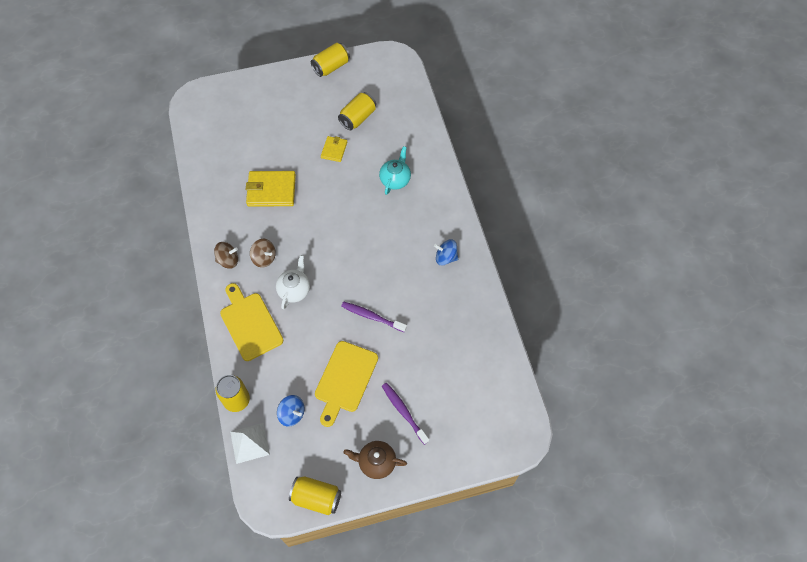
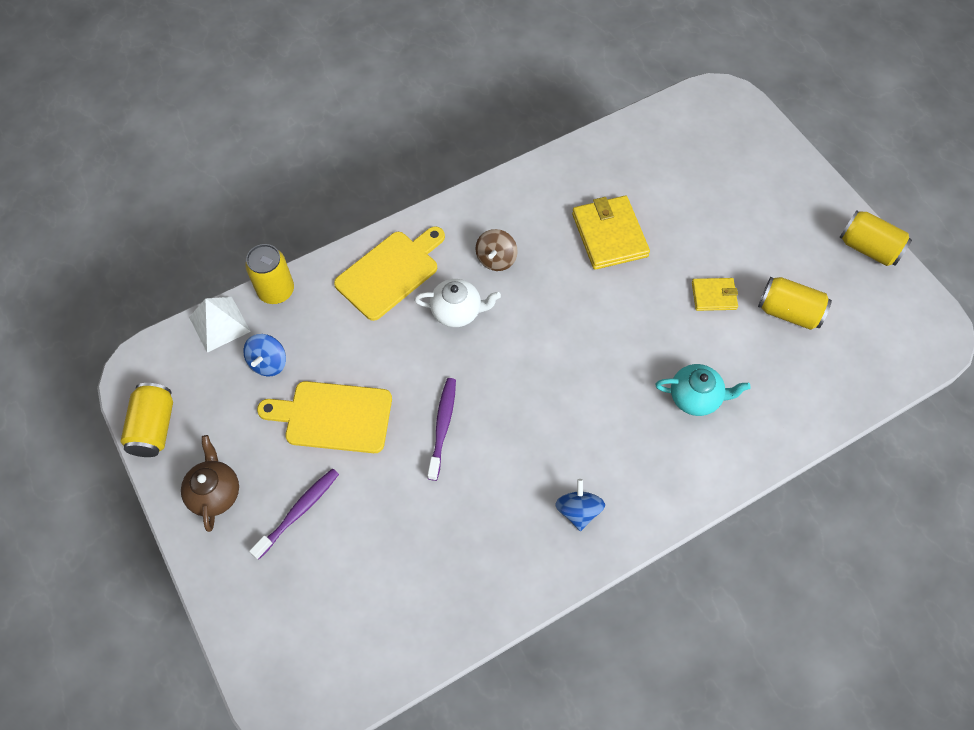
camera: 75 degrees right, 0 degrees up
(228, 260) = (479, 217): brown spinning top -> none

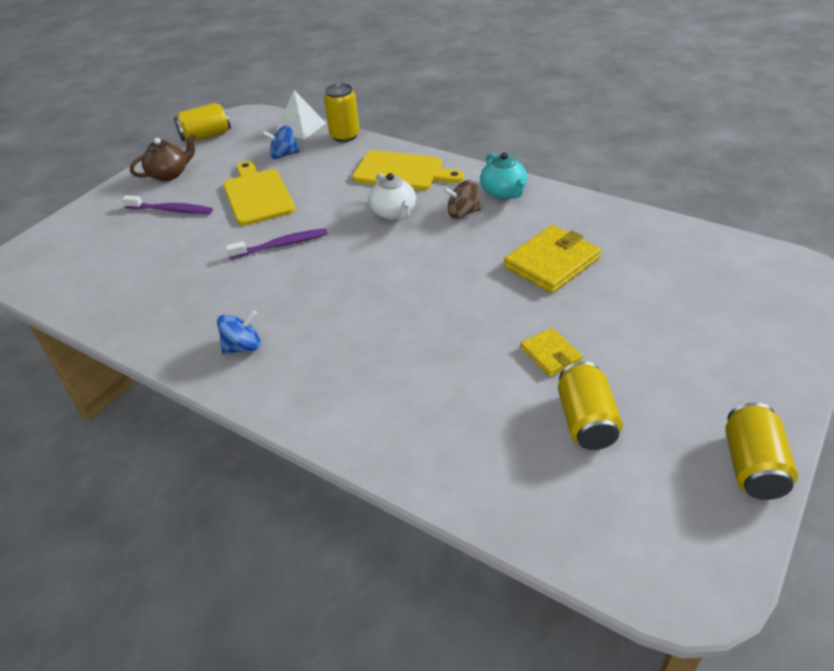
camera: 65 degrees right, 20 degrees down
(696, 397) = (417, 383): turquoise teapot -> turquoise teapot (504, 192)

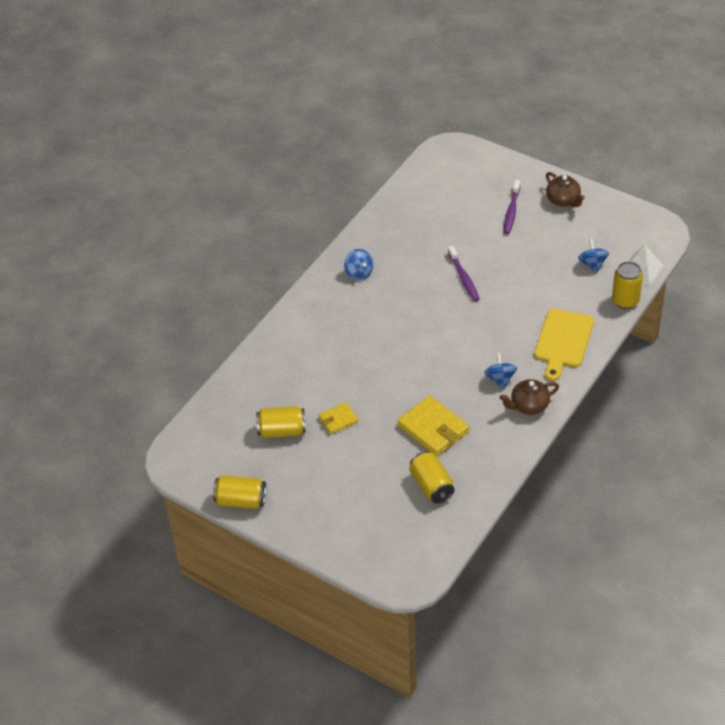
camera: 90 degrees right, 5 degrees up
(206, 136) = (625, 211): yellow can -> yellow can (431, 485)
(257, 195) = (530, 256): yellow cutting board -> none
(394, 213) = (501, 338): white teapot -> none
(462, 213) = (500, 379): brown spinning top -> blue spinning top
(504, 192) = (529, 406): turquoise teapot -> brown teapot

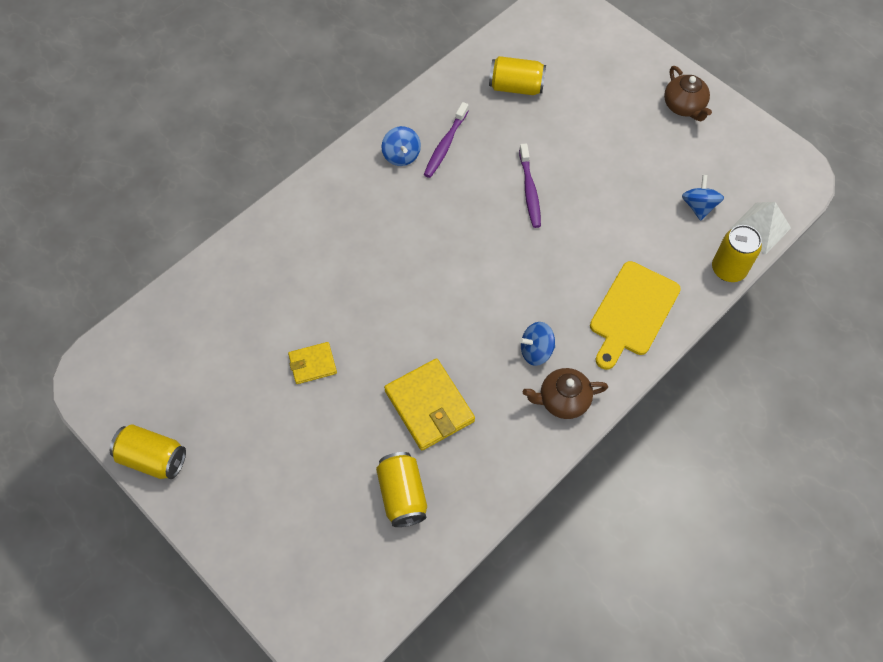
camera: 10 degrees right, 15 degrees up
(282, 431) = (237, 364): yellow can -> yellow can (516, 87)
(500, 379) = (536, 351): blue spinning top -> blue spinning top turned 105 degrees counterclockwise
(511, 211) = (615, 108): purple toothbrush -> purple toothbrush (445, 145)

